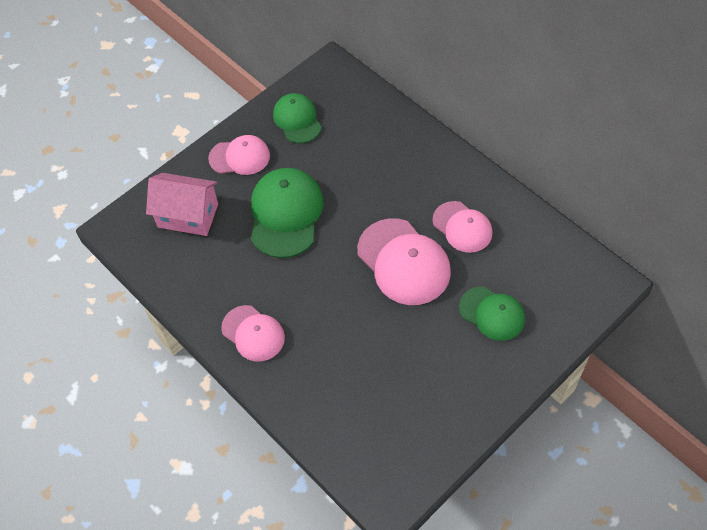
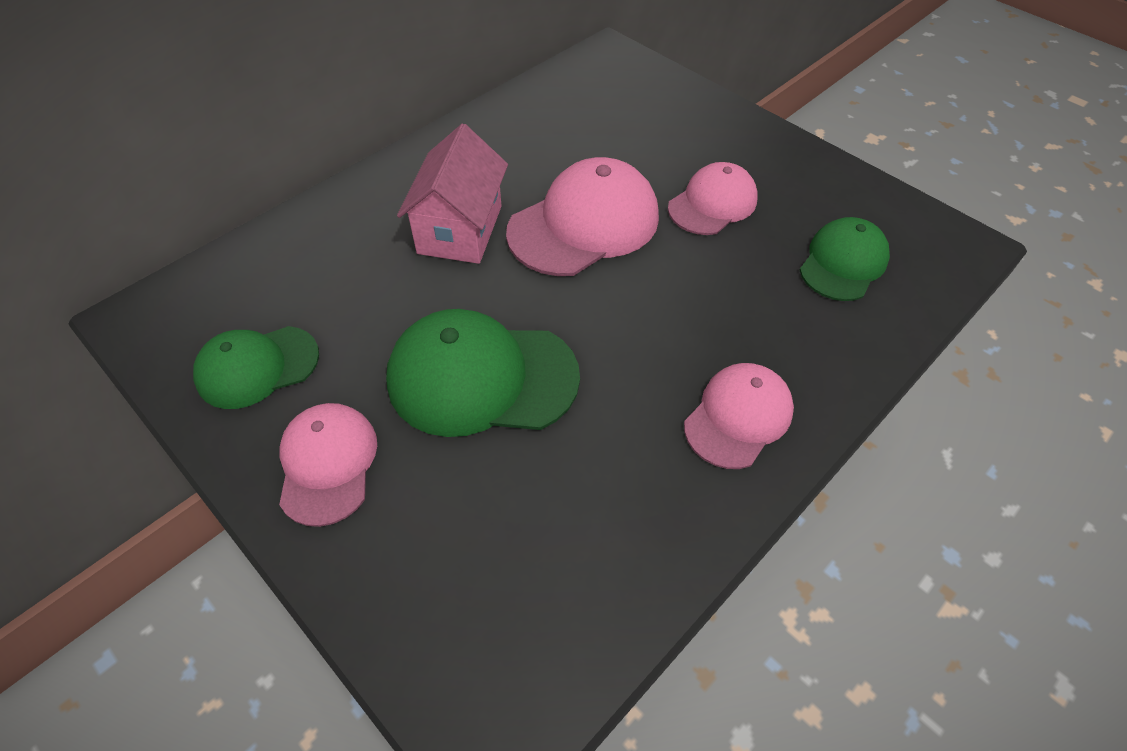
camera: 95 degrees left, 5 degrees down
(188, 215) = (469, 557): pink house -> pink house (460, 229)
(462, 227) = (524, 164): pink cap -> pink cap (712, 204)
(492, 313) = (663, 143): green cap -> green cap (843, 263)

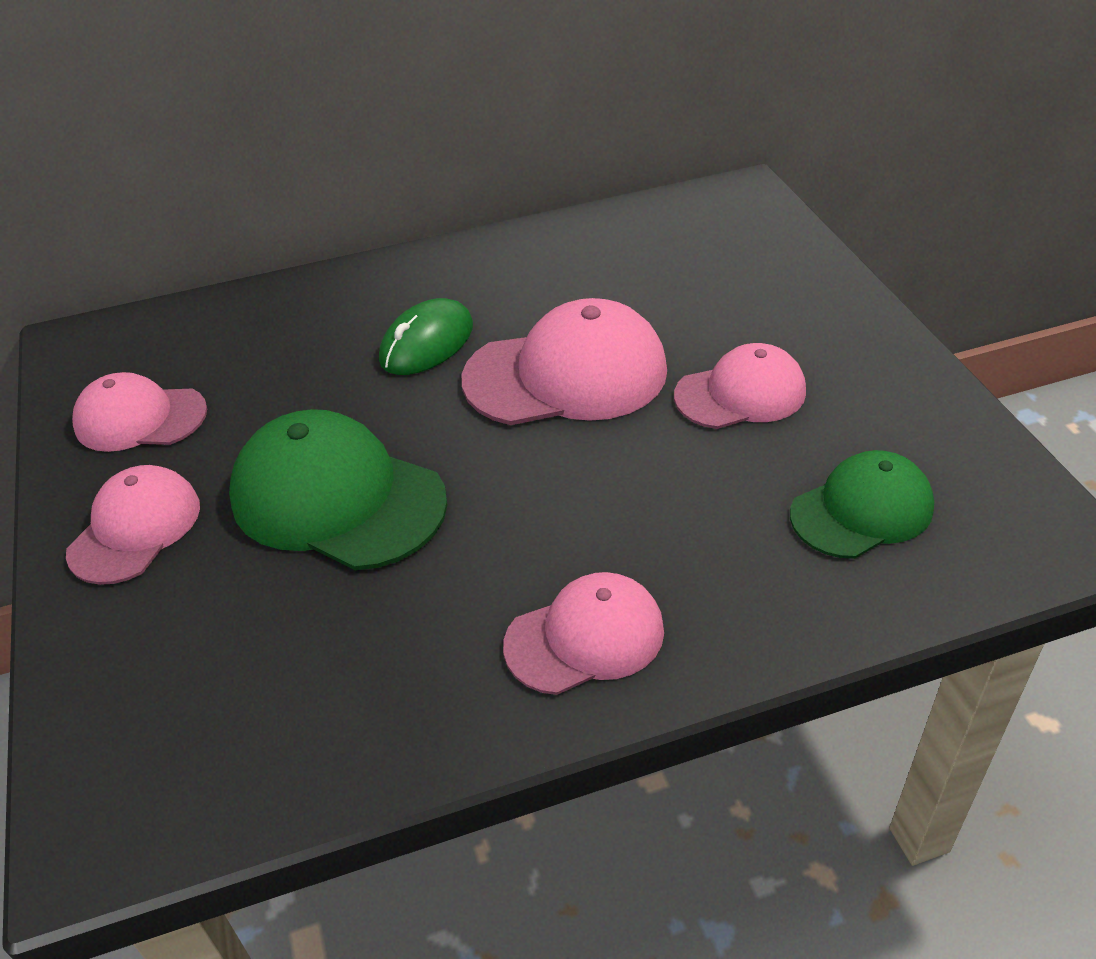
camera: 30 degrees right, 10 degrees down
(257, 367) = (140, 418): green cap -> pink cap
(460, 229) = (427, 343): pink house -> green mouse

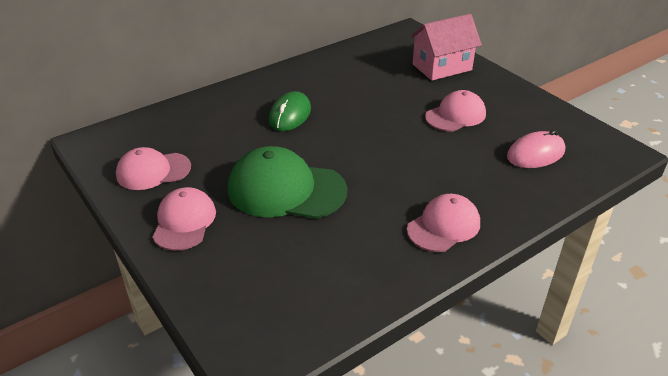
camera: 20 degrees left, 5 degrees down
(566, 375) = (369, 119): pink cap -> none
(770, 281) = (442, 67): none -> pink house
(862, 510) = (535, 154): green cap -> pink mouse

